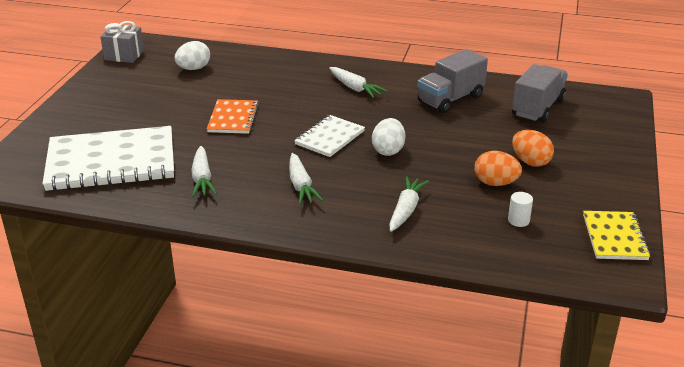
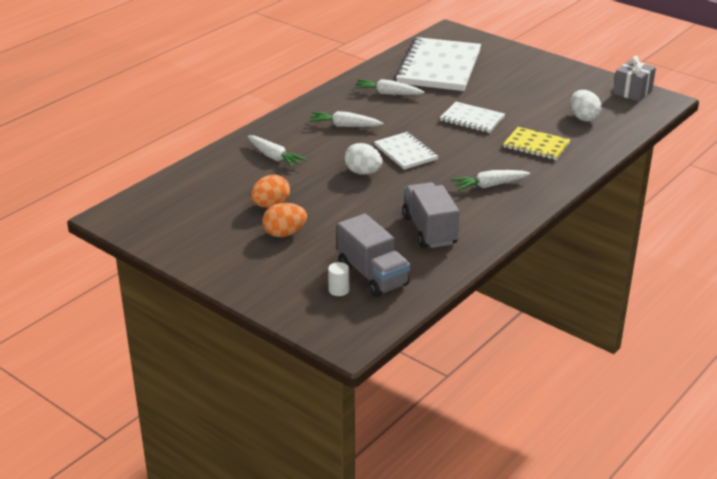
camera: 115 degrees right, 0 degrees up
(233, 118) = (472, 119): orange notebook -> white notebook
(518, 220) = (215, 198): white cylinder -> white cylinder (339, 290)
(614, 237) = (152, 231): yellow notebook -> yellow notebook (536, 145)

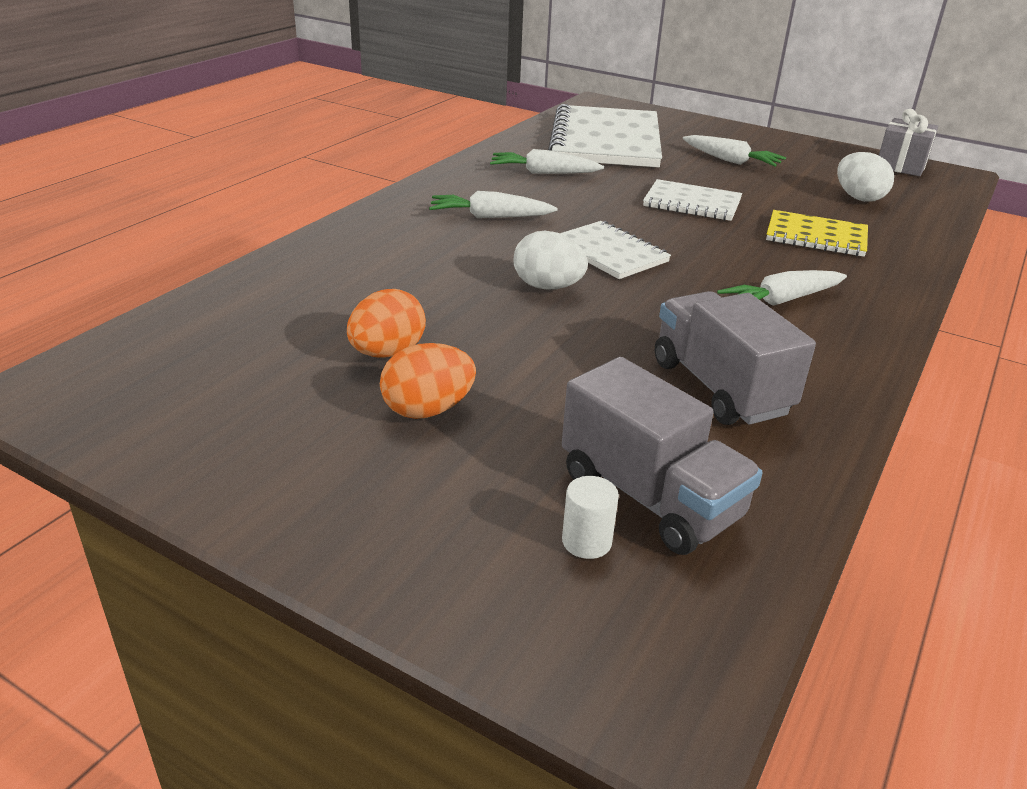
camera: 10 degrees left, 0 degrees up
(274, 157) = (379, 267): white carrot -> white carrot (731, 161)

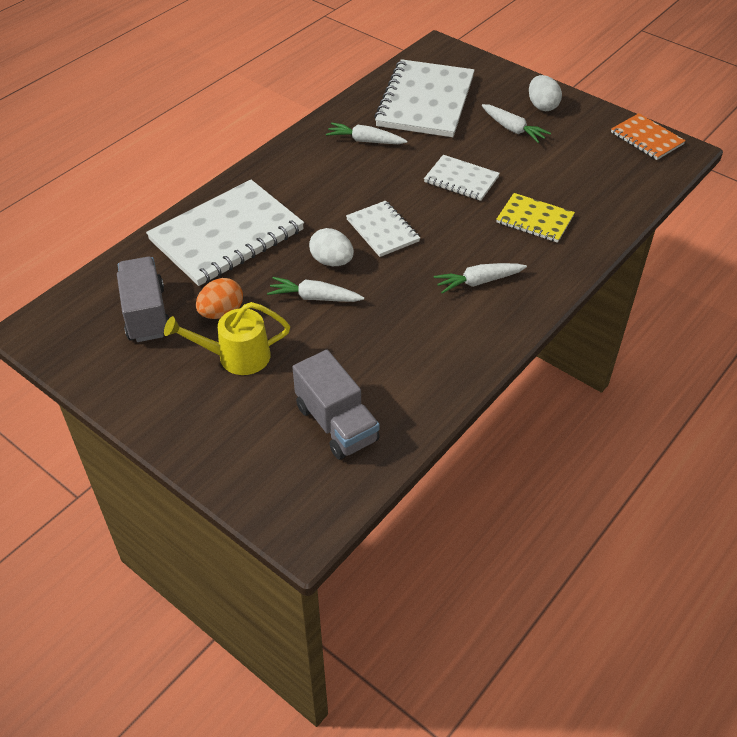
camera: 10 degrees right, 15 degrees up
(373, 264) = (226, 235): none -> white notebook
(428, 410) = (235, 357): orange egg -> yellow watering can
(489, 217) = (313, 190): white carrot -> white carrot (314, 297)
(586, 541) = (295, 447): white cylinder -> none
(719, 387) = (406, 352): grey truck -> grey truck (146, 314)
(858, 198) = (590, 177): white egg -> white egg (542, 106)
(901, 165) = (646, 138): grey gift -> orange notebook

